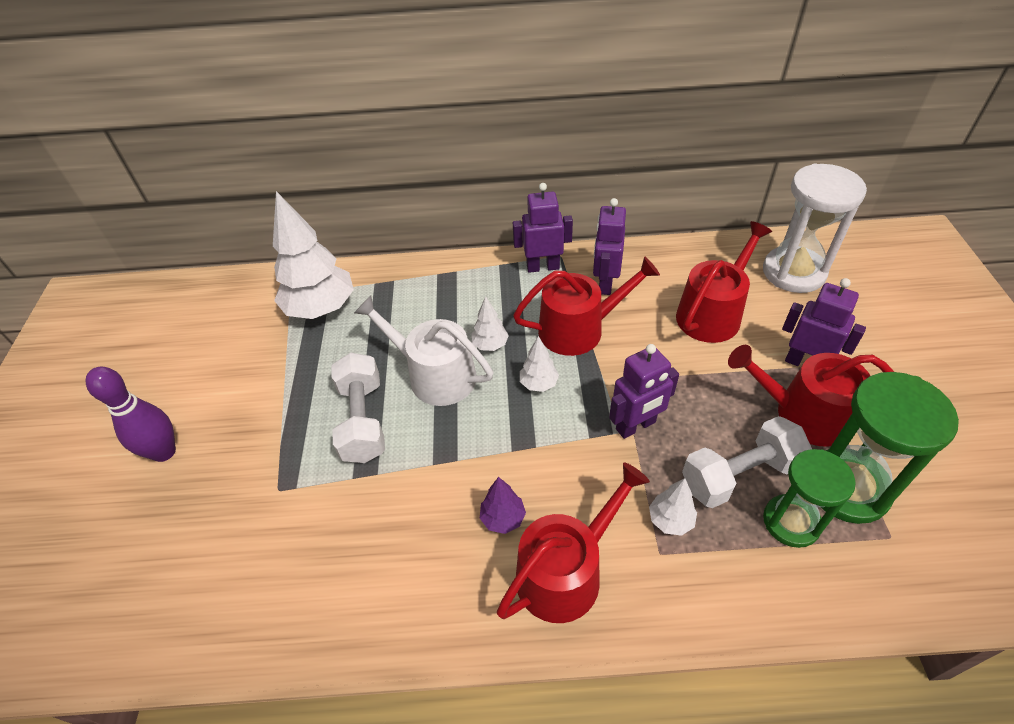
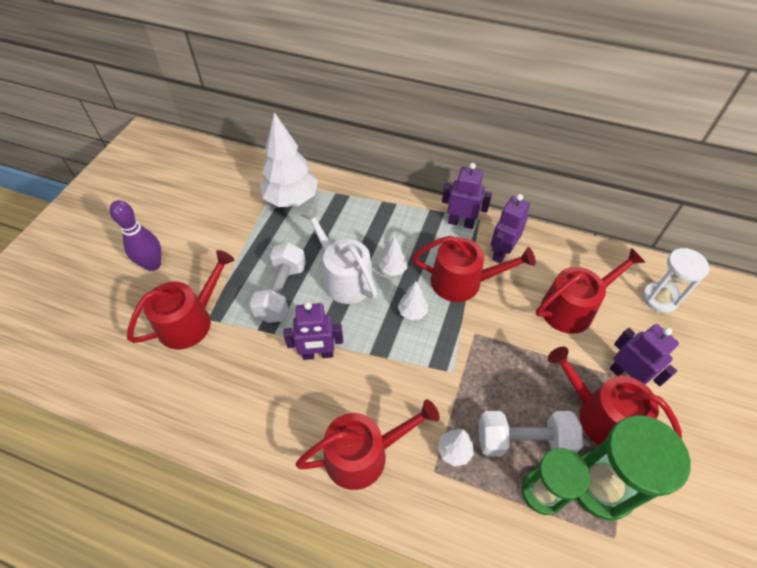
camera: 20 degrees right, 5 degrees up
(253, 502) = (190, 321): none -> red watering can
(503, 518) = (340, 399): purple tree -> none
(636, 426) = (466, 372): purple robot -> purple robot (318, 354)
(793, 272) = (659, 298): white hourglass -> white hourglass, size x0.67

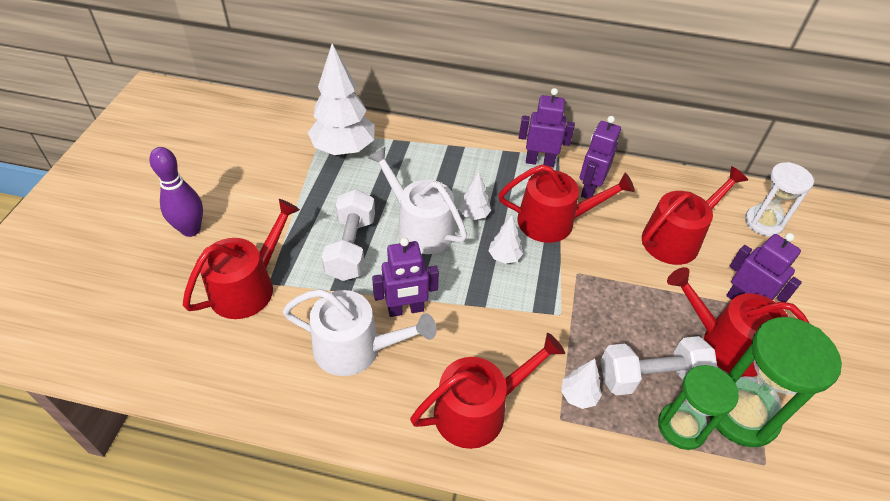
camera: 10 degrees left, 5 degrees down
(269, 386) = (355, 348): none -> white watering can

